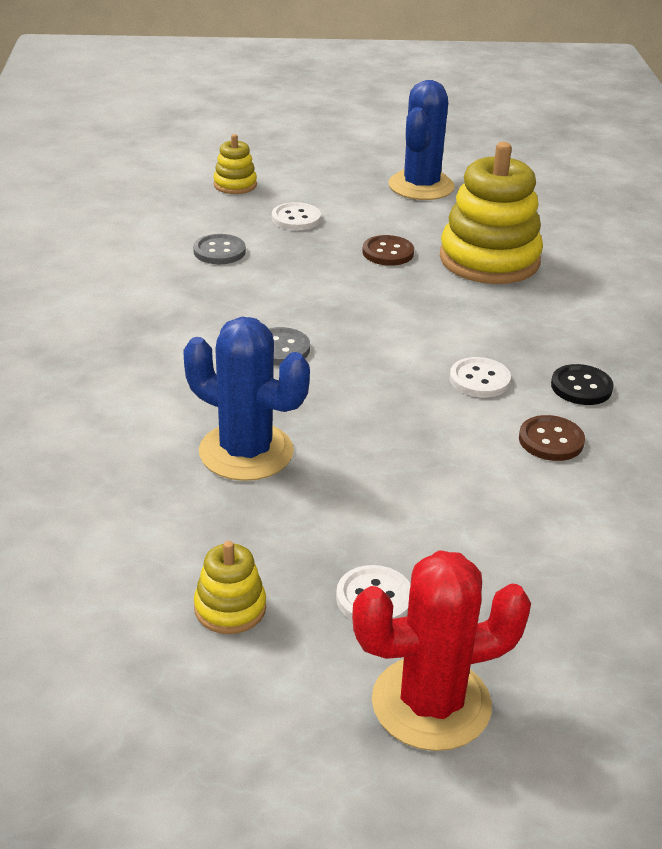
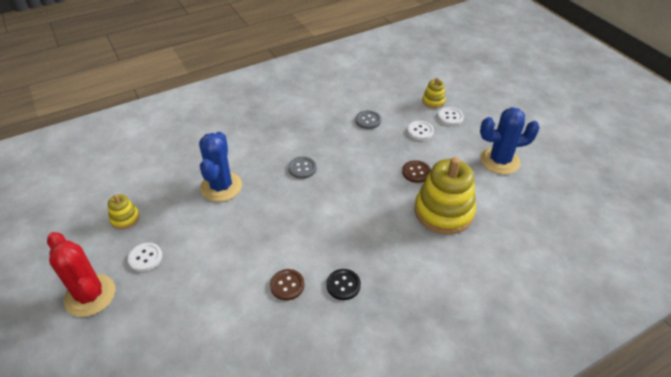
camera: 65 degrees right, 10 degrees up
(479, 380) = (323, 243): white button -> white button (450, 117)

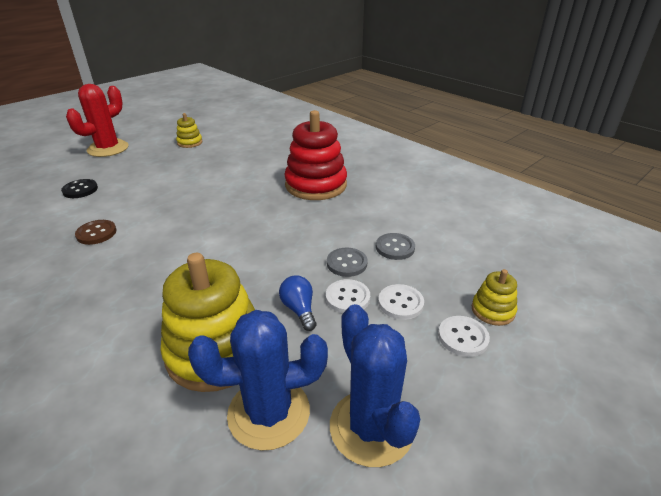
camera: 75 degrees right, 10 degrees down
(145, 258) = (144, 159): white button -> white button (347, 297)
(221, 187) = (236, 173): blue cactus -> blue cactus (269, 413)
(269, 141) = (316, 185): none -> red stacking toy
(302, 168) = (277, 213): grey button -> grey button (347, 263)
(343, 285) = (87, 271): black button -> black button (80, 190)
(416, 172) = (299, 309): brown button -> blue light bulb

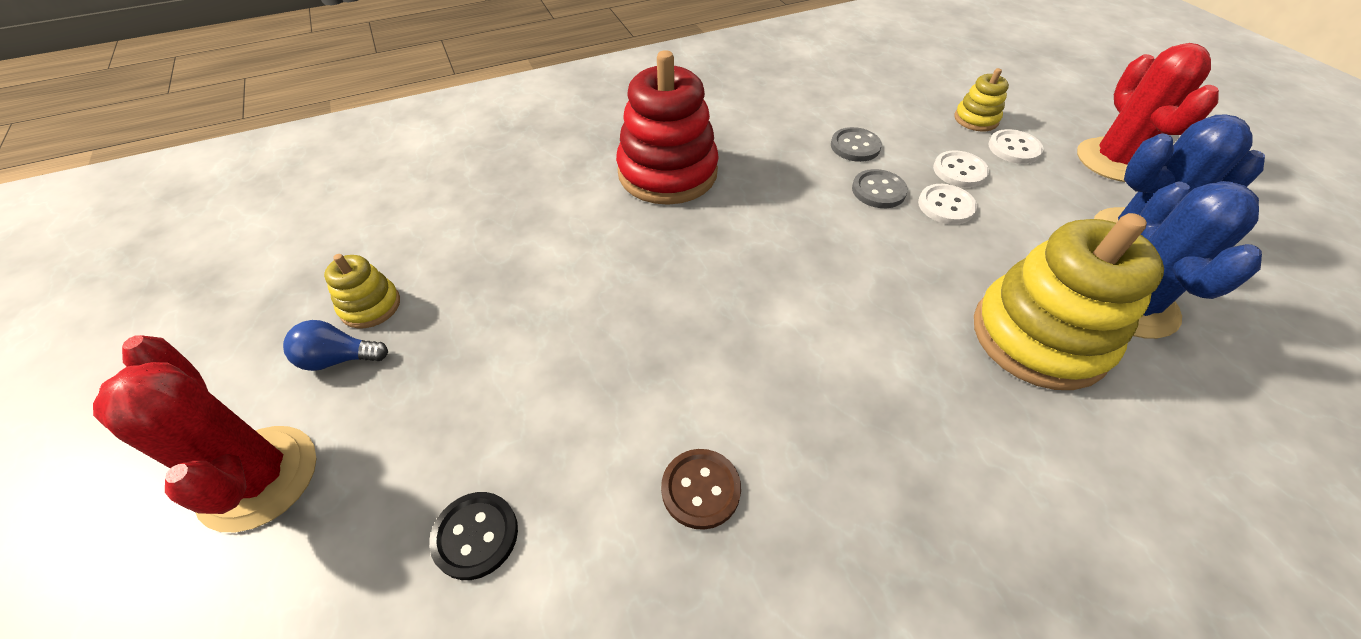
camera: 70 degrees left, 15 degrees up
(299, 309) = (964, 249): blue light bulb -> blue light bulb (339, 359)
(503, 420) = (1114, 161): none -> red cactus

